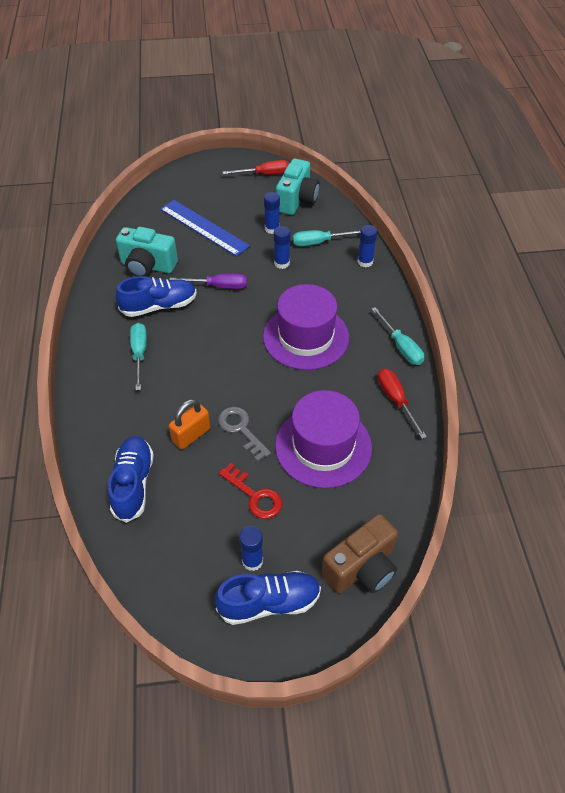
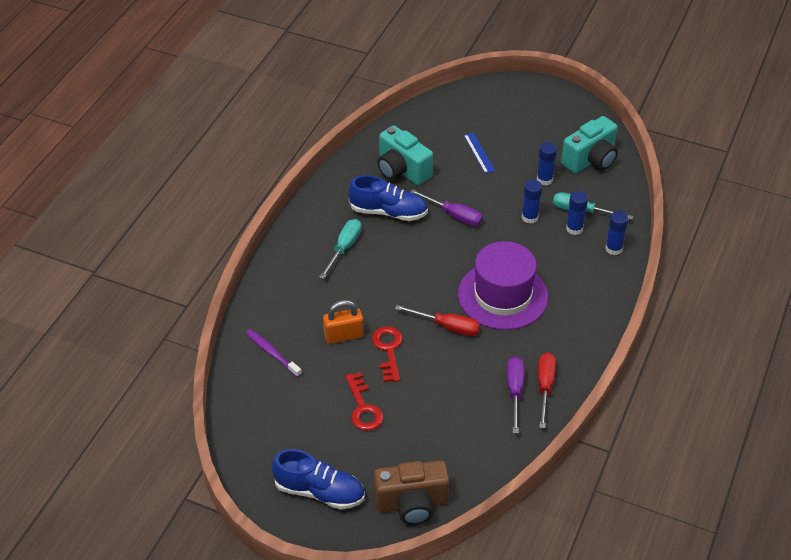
camera: 30 degrees right, 5 degrees down
(133, 484) = (272, 353): blue shoe -> purple toothbrush
(204, 227) = (479, 153): blue ruler -> blue ruler, size x0.51
(241, 429) = (388, 350): grey key -> red key
(252, 561) = (327, 455): blue glue stick -> blue glue stick (574, 229)
(264, 174) = (577, 120): red screwdriver -> red screwdriver (447, 327)
(323, 446) = (449, 396): purple hat -> none
(374, 416) = (515, 391): none -> purple screwdriver
(401, 346) = (587, 342): turquoise screwdriver -> none

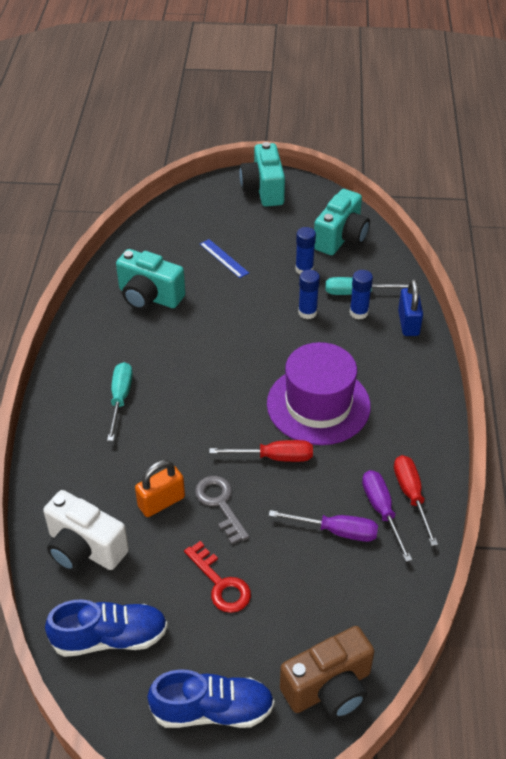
camera: 20 degrees left, 0 degrees up
(272, 353) = (84, 548): purple toothbrush -> white camera
(388, 212) = (153, 346): blue shoe -> blue shoe (110, 638)
(388, 350) = (220, 504): red key -> grey key
(454, 215) = (227, 331): purple screwdriver -> purple screwdriver (336, 531)
(542, 99) = (263, 189): none -> turquoise camera
(613, 249) = (408, 323): blue glue stick -> blue padlock

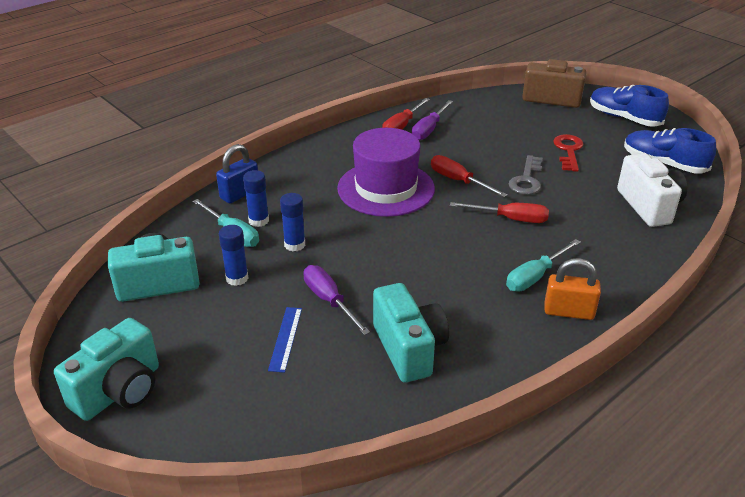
camera: 135 degrees left, 10 degrees down
(161, 502) = (568, 200): orange padlock -> orange padlock (569, 311)
(189, 443) = (510, 219): none -> red screwdriver
(336, 531) = (468, 136): purple screwdriver -> purple screwdriver (329, 301)

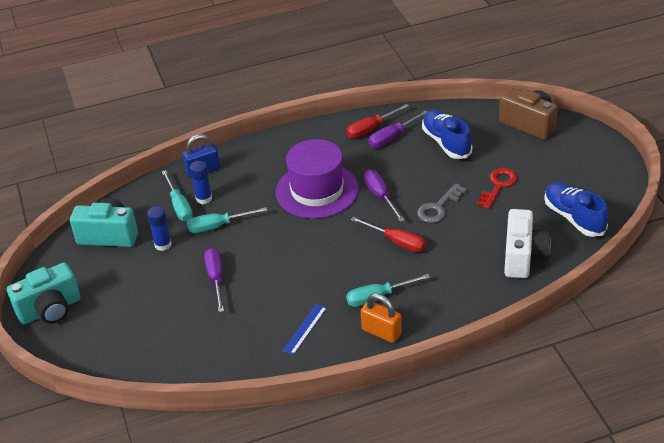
camera: 25 degrees right, 5 degrees up
(285, 338) = (170, 300): blue ruler -> blue ruler (305, 329)
(294, 244) = (218, 226): blue glue stick -> turquoise screwdriver
(409, 349) = (247, 330): turquoise camera -> none
(458, 181) = (380, 196): red screwdriver -> purple screwdriver
(624, 118) = (580, 160): blue shoe -> blue shoe (446, 143)

